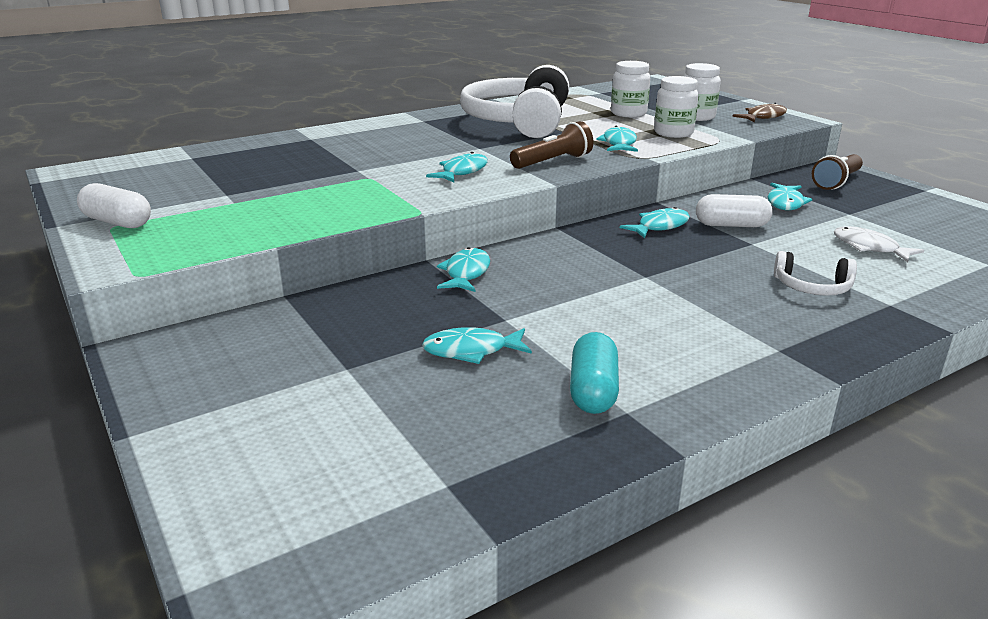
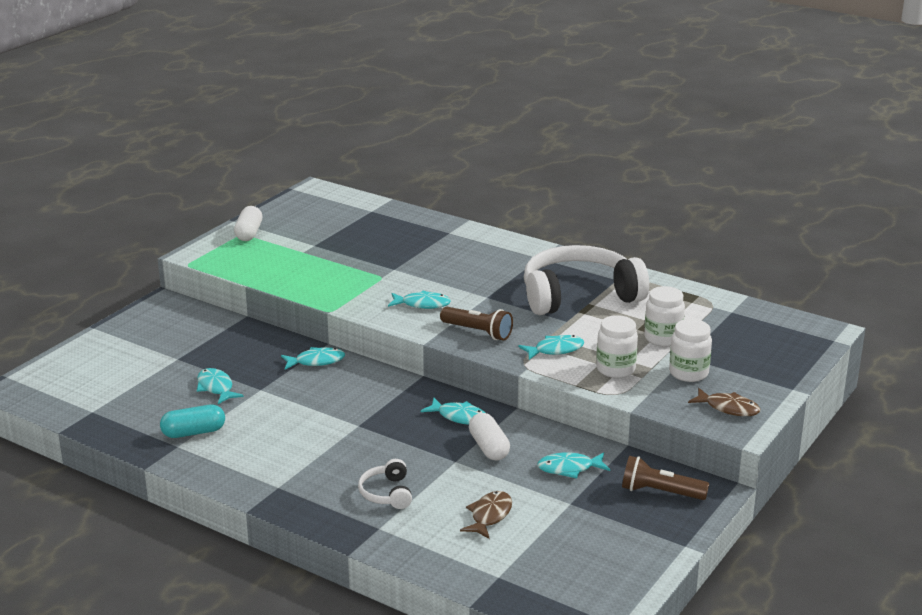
camera: 65 degrees right, 0 degrees up
(869, 247) = (489, 516): white fish -> brown fish

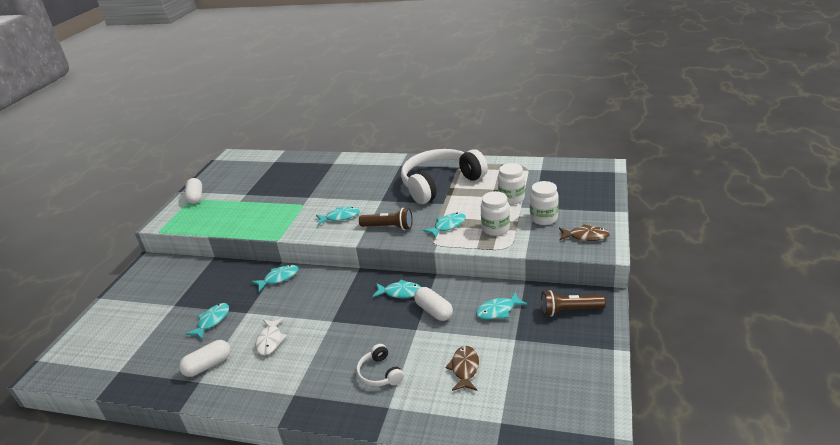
camera: 15 degrees left, 5 degrees up
(194, 432) = (208, 365): turquoise capsule -> white capsule
(216, 388) = (212, 321): turquoise fish -> turquoise fish turned 75 degrees clockwise
(275, 426) = (270, 340): none -> white fish

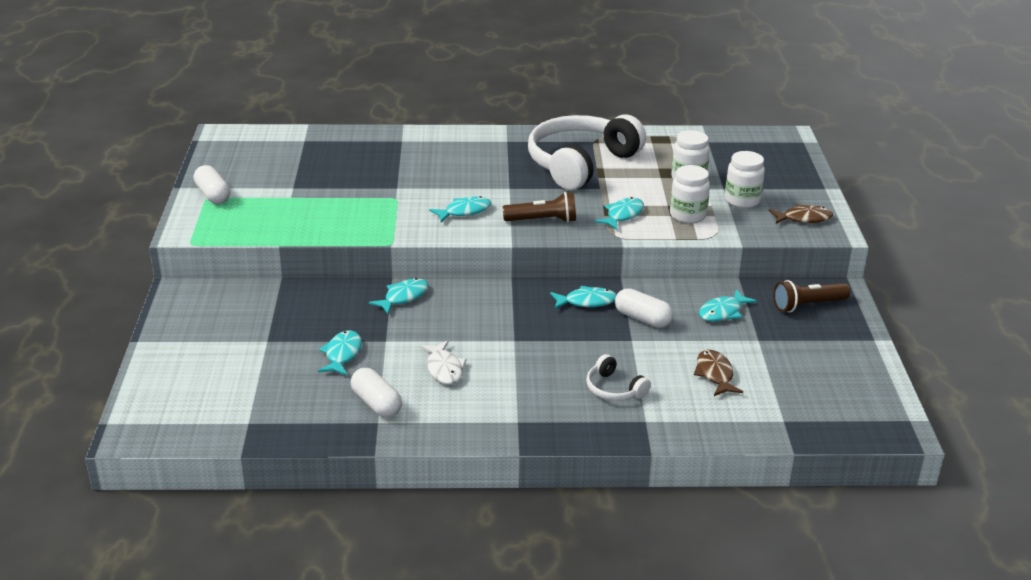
camera: 20 degrees left, 0 degrees up
(208, 365) = (376, 403): white capsule -> white capsule turned 75 degrees counterclockwise

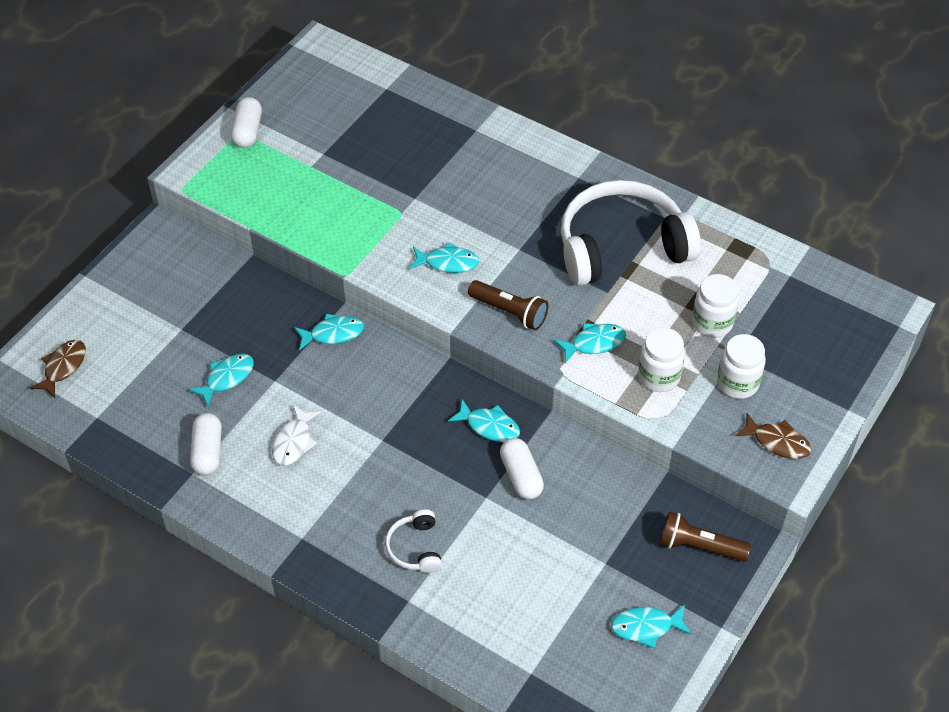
camera: 35 degrees right, 20 degrees up
(715, 374) = (522, 582): brown fish -> brown fish (63, 367)
(723, 312) = (605, 509): turquoise fish -> turquoise fish (646, 627)

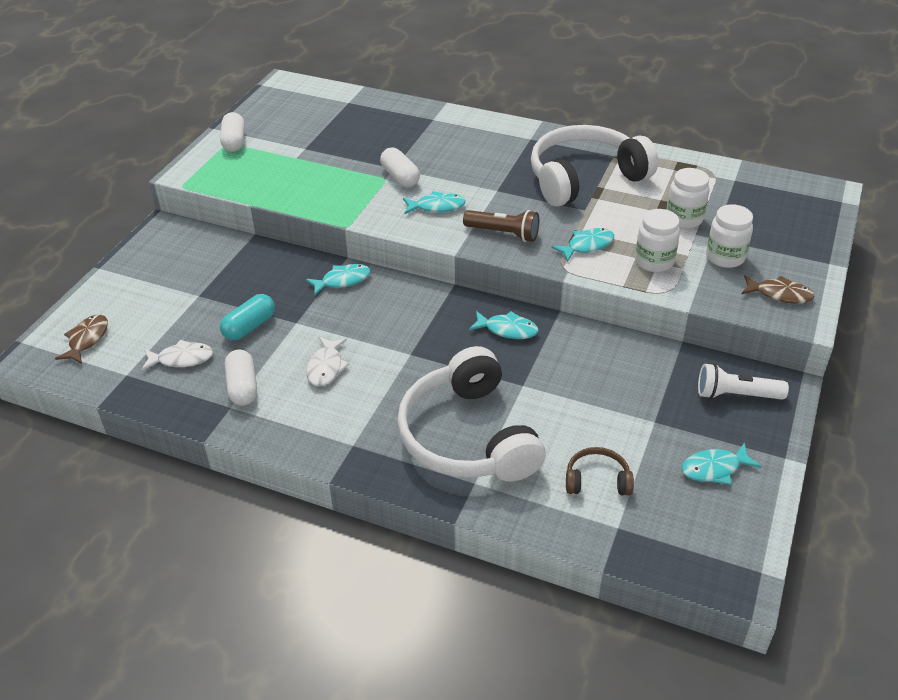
camera: 10 degrees left, 10 degrees down
(153, 407) = (182, 359): none -> white fish
(227, 378) = (249, 327): turquoise fish -> turquoise capsule
(415, 548) = (468, 436): white headphones -> white headphones, size x2.34
(521, 476) = (550, 364): white capsule -> white capsule (400, 177)
(527, 619) = (597, 480): none -> brown headphones
(699, 546) = (736, 395): brown flashlight -> white flashlight

